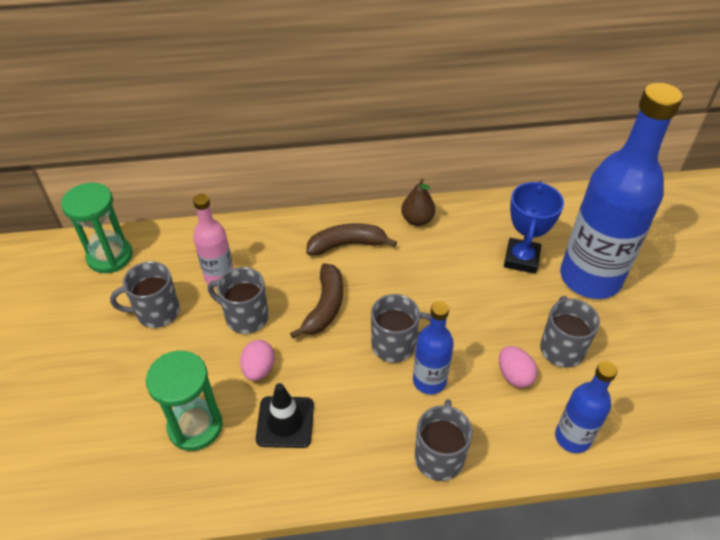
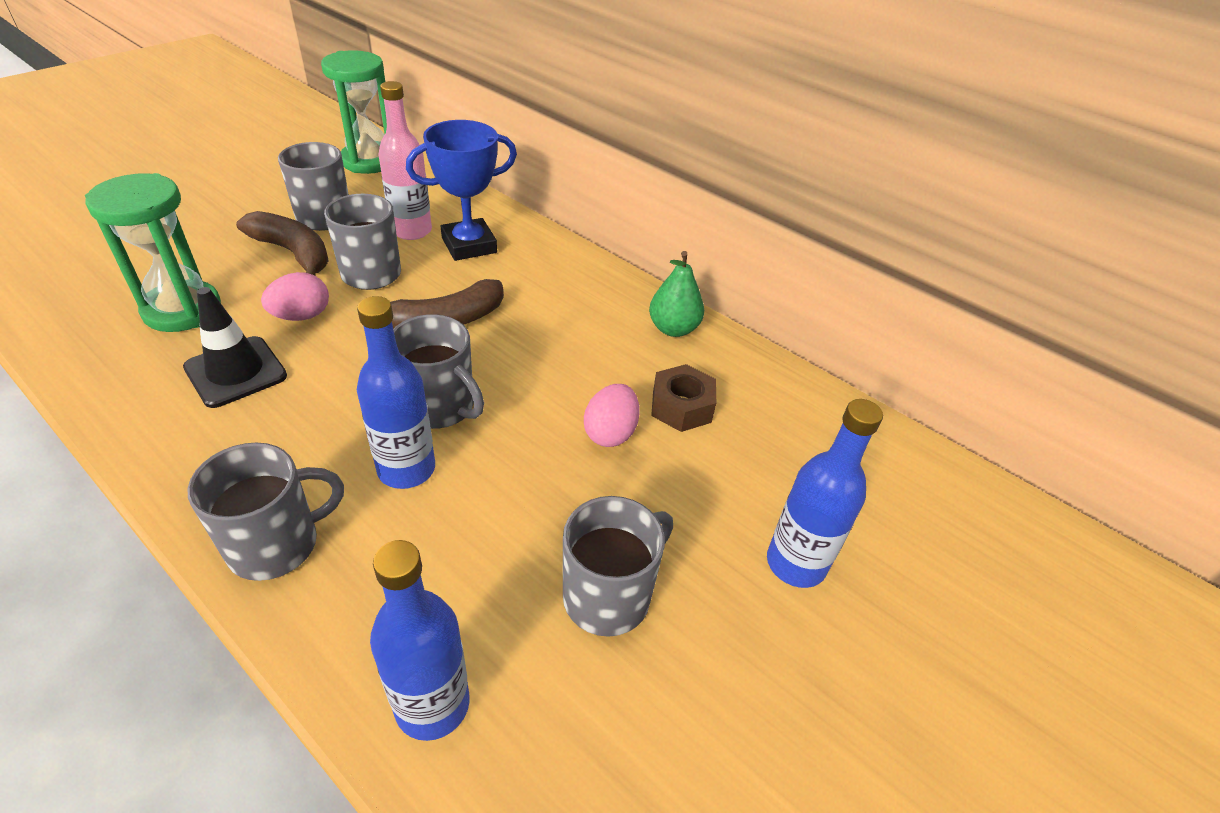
camera: 45 degrees right, 5 degrees down
(347, 245) = (561, 293): brown banana -> brown banana (293, 253)
(417, 220) = (673, 329): brown pear -> green pear
(474, 253) = (681, 407): none -> brown nut
(514, 375) = (498, 561): pink egg -> pink egg (610, 433)
(521, 259) = (732, 461): blue trophy -> blue trophy (469, 245)
(590, 278) = (795, 563): blue bottle -> blue bottle, size x0.49

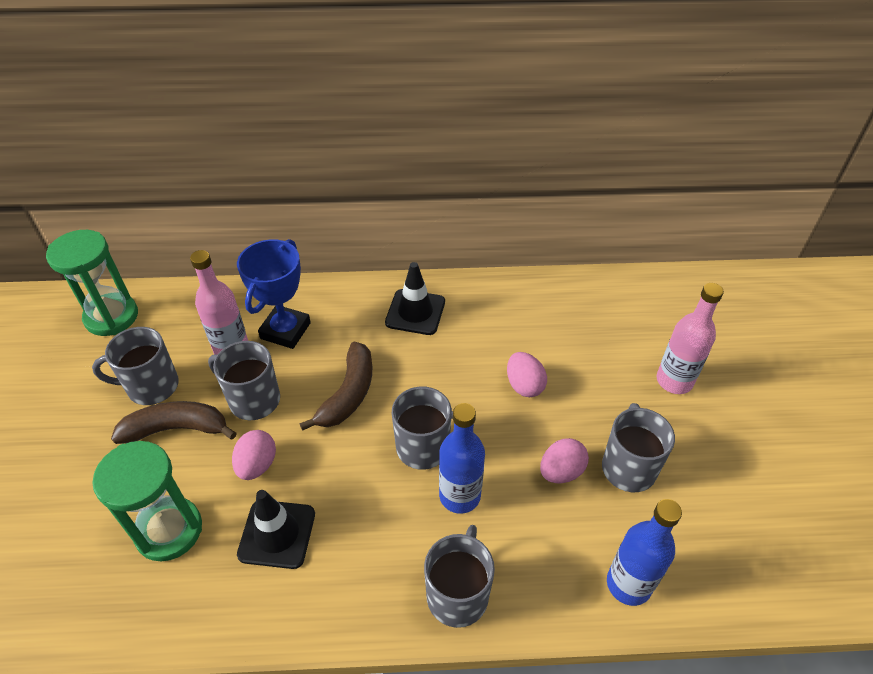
camera: 40 degrees left, 5 degrees up
(530, 535) = (561, 471): none -> pink egg
(597, 304) = (415, 312): none -> black traffic cone
(673, 329) = (474, 296): green pear -> none
(681, 407) = (536, 341): brown nut -> none
(795, 563) = (674, 381): blue bottle -> pink bottle

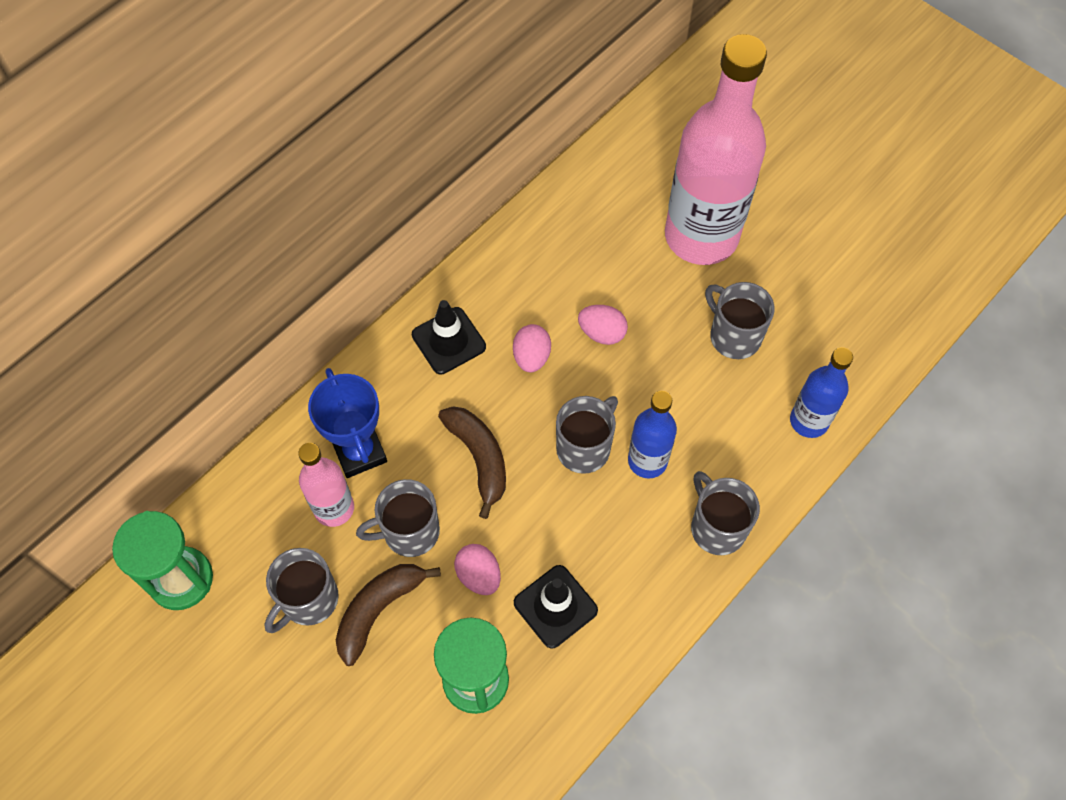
camera: 45 degrees left, 15 degrees up
(561, 471) = (695, 380): pink egg -> pink egg (531, 357)
(674, 381) = (701, 236): pink bottle -> pink bottle, size x2.04

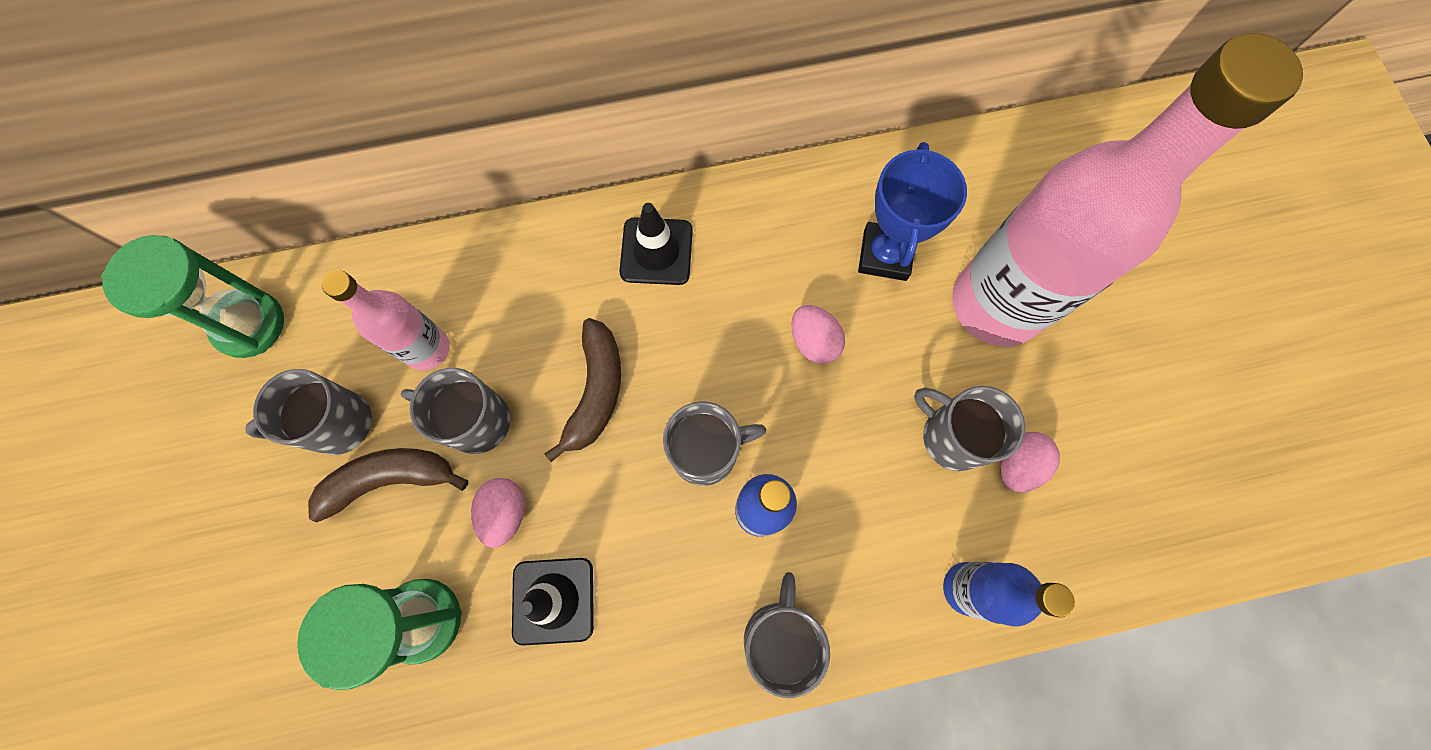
camera: 35 degrees right, 10 degrees up
(359, 452) = (491, 308): blue trophy -> blue trophy (885, 255)
(531, 357) = (724, 320): pink egg -> pink egg (1017, 465)
(734, 336) = (952, 437): grey mug -> grey mug turned 45 degrees counterclockwise

